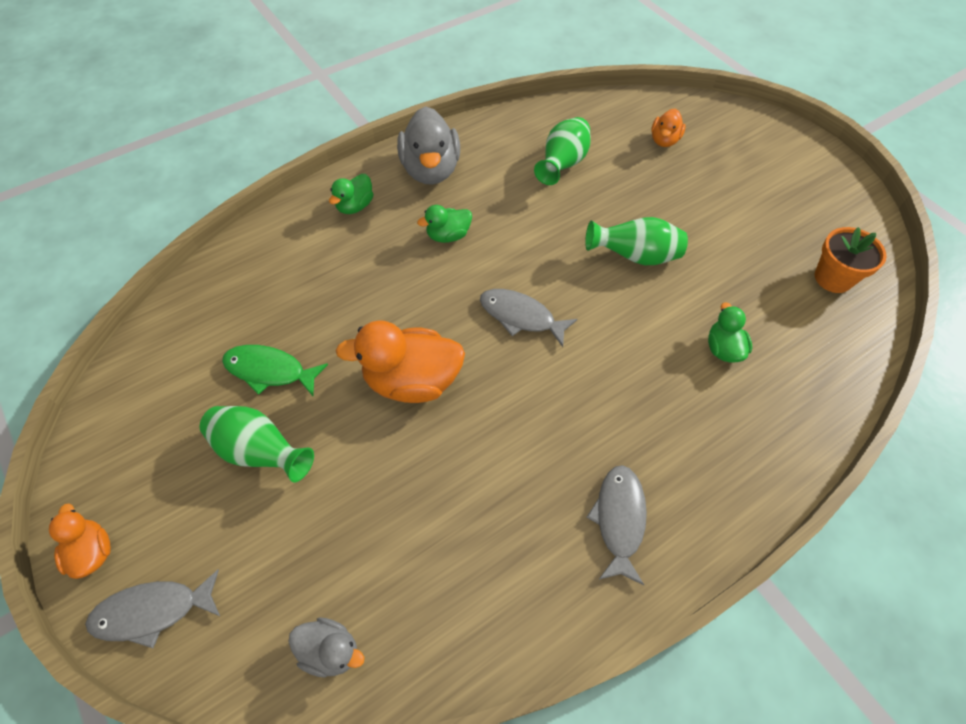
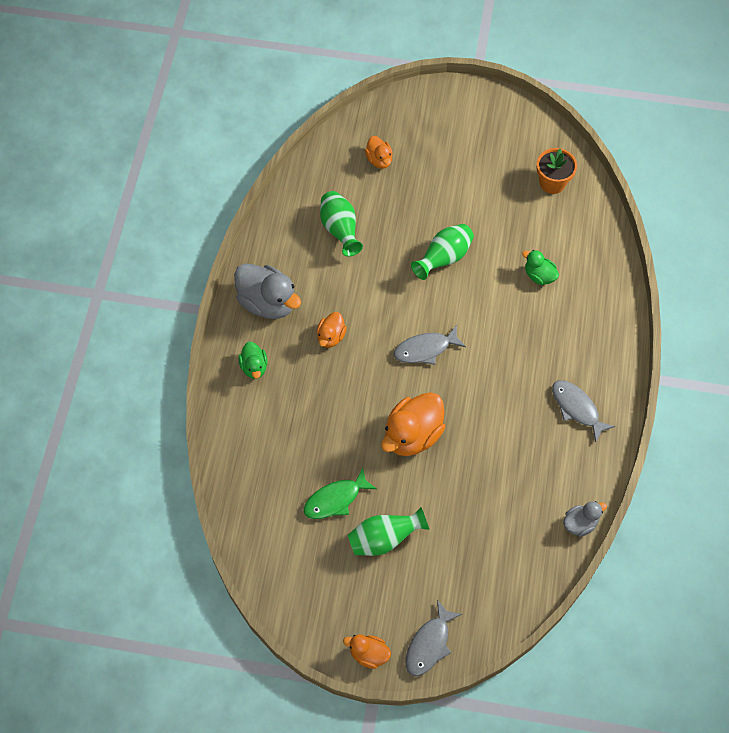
camera: 45 degrees left, 5 degrees up
(330, 651) = (521, 579): grey duck -> grey duck (580, 523)
(448, 235) = (331, 336): green duck -> orange duck

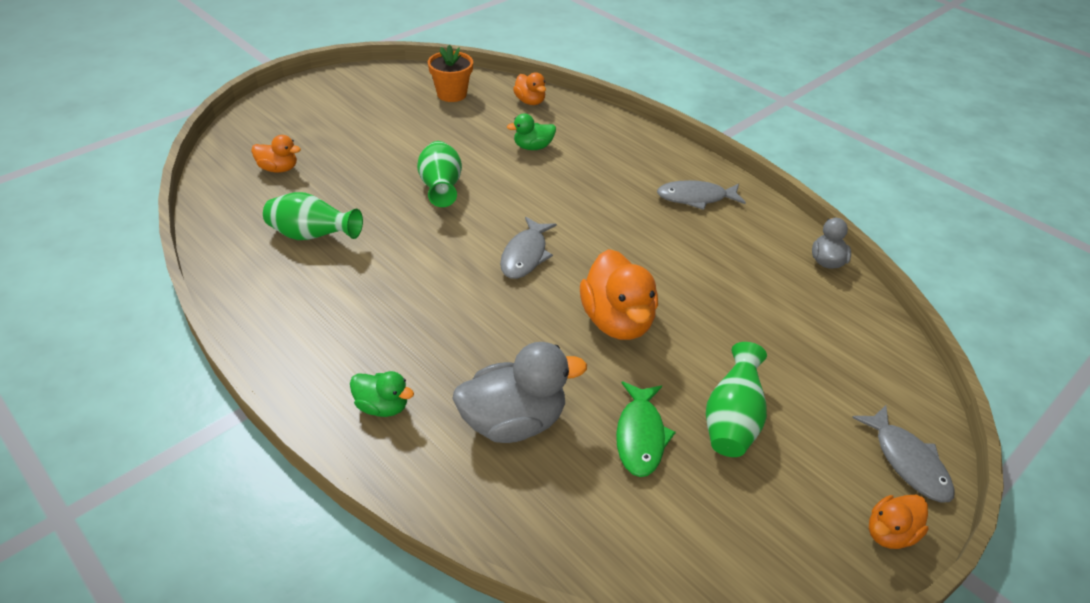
camera: 55 degrees left, 20 degrees down
(268, 302) = (316, 343): grey duck -> grey duck (513, 422)
(331, 336) = (426, 315): orange duck -> orange duck (530, 101)

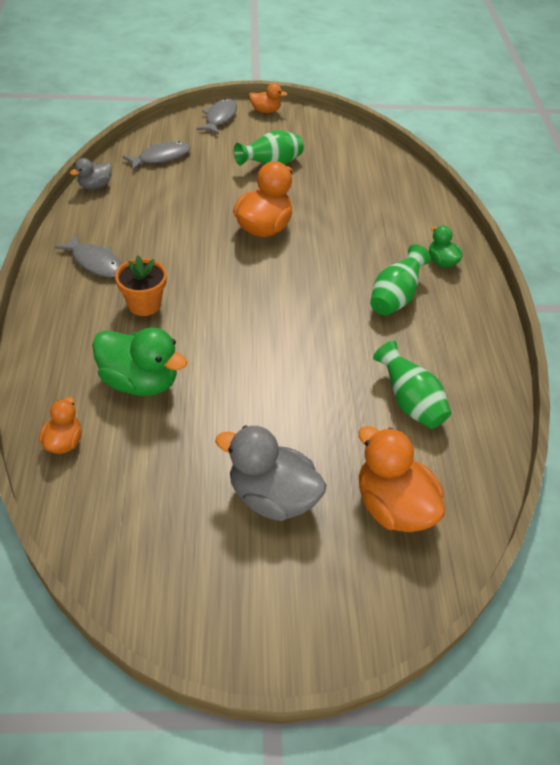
camera: 140 degrees left, 5 degrees up
(278, 169) = (393, 506): orange duck -> orange duck, size x1.84
(441, 189) = (267, 386): green vase -> green vase (395, 297)
(452, 94) = (123, 510): orange flower pot -> orange flower pot (144, 304)
(513, 422) = (377, 219): grey duck -> grey duck (272, 497)
(525, 255) = (268, 294): grey fish -> grey fish (161, 157)
(533, 147) = (140, 382): green duck -> green duck, size x1.84
(640, 436) = (322, 182): green fish -> none

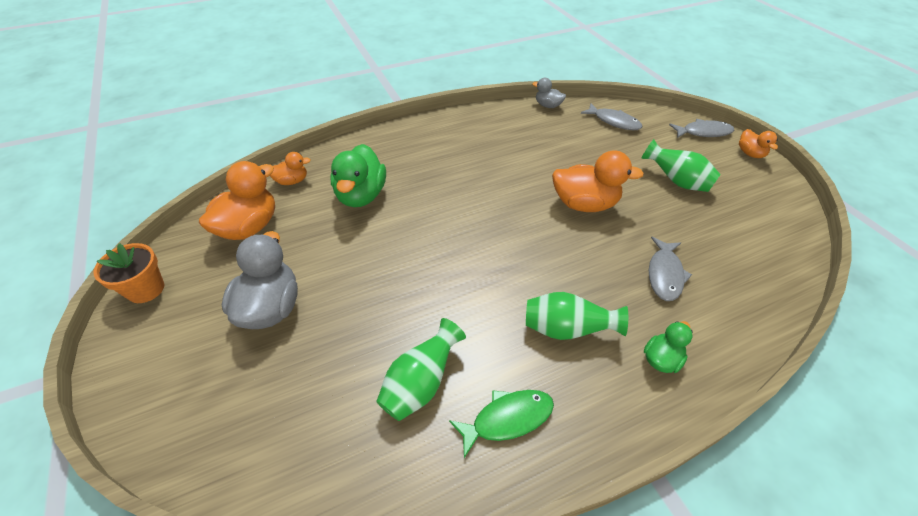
camera: 70 degrees right, 0 degrees up
(95, 262) = (467, 134): grey fish -> grey fish (664, 274)
(144, 304) = (440, 170): orange flower pot -> orange flower pot (146, 289)
(393, 506) = (280, 404): orange duck -> orange duck (249, 227)
(459, 361) = (507, 419): none -> green fish

